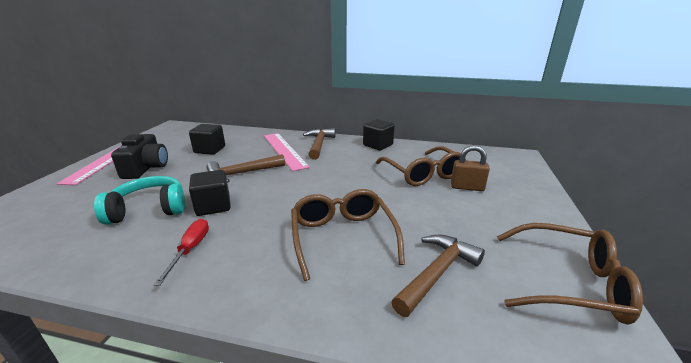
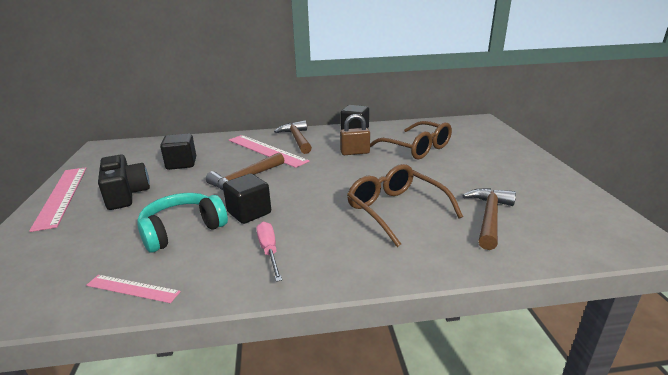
camera: 20 degrees left, 0 degrees up
(60, 254) = (132, 288): none -> pink ruler
(190, 249) = (269, 251): red screwdriver -> pink screwdriver
(467, 187) = (460, 152): brown padlock -> brown padlock (355, 152)
(567, 282) = (575, 202): brown glasses -> none

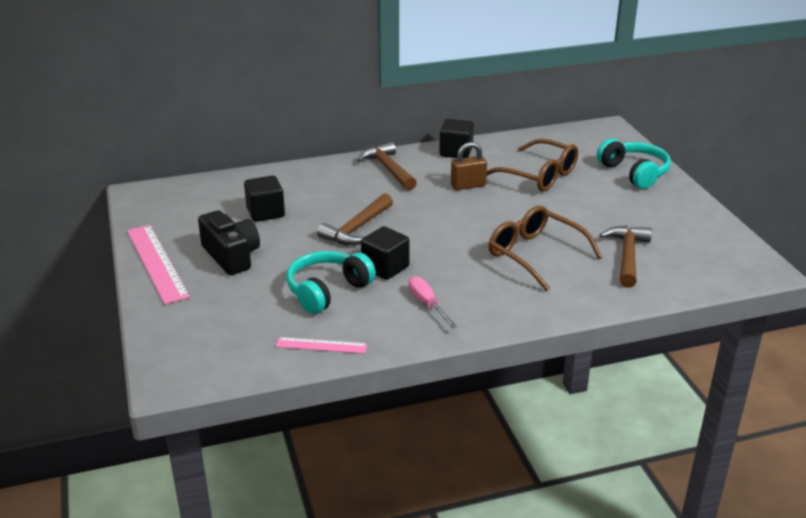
camera: 10 degrees left, 5 degrees up
(266, 150) = (359, 188): pink ruler -> none
(500, 150) = (634, 173): none -> turquoise headphones

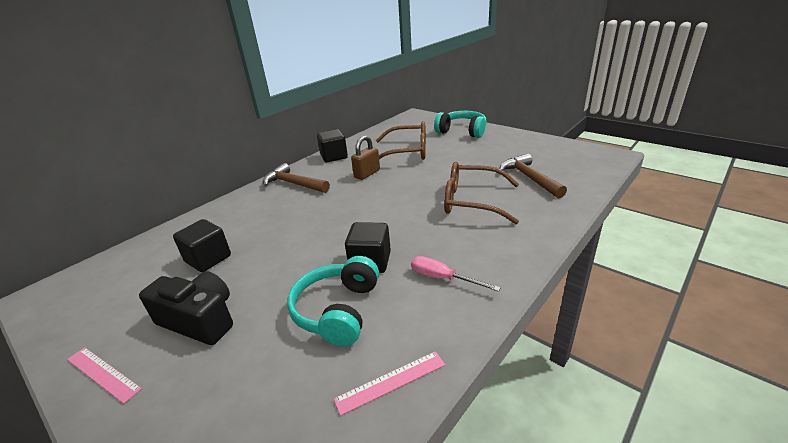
camera: 30 degrees left, 0 degrees up
(156, 263) = (103, 374): pink ruler -> pink ruler, size x0.55
(357, 228) = (311, 238): brown hammer -> none

